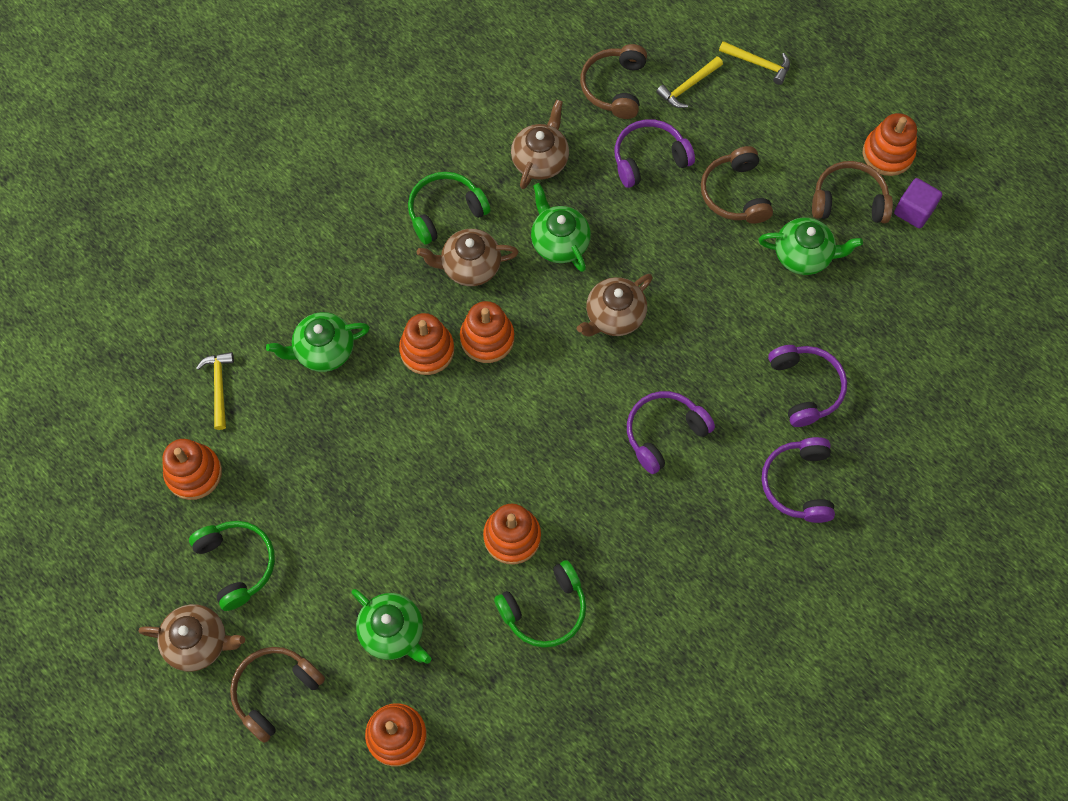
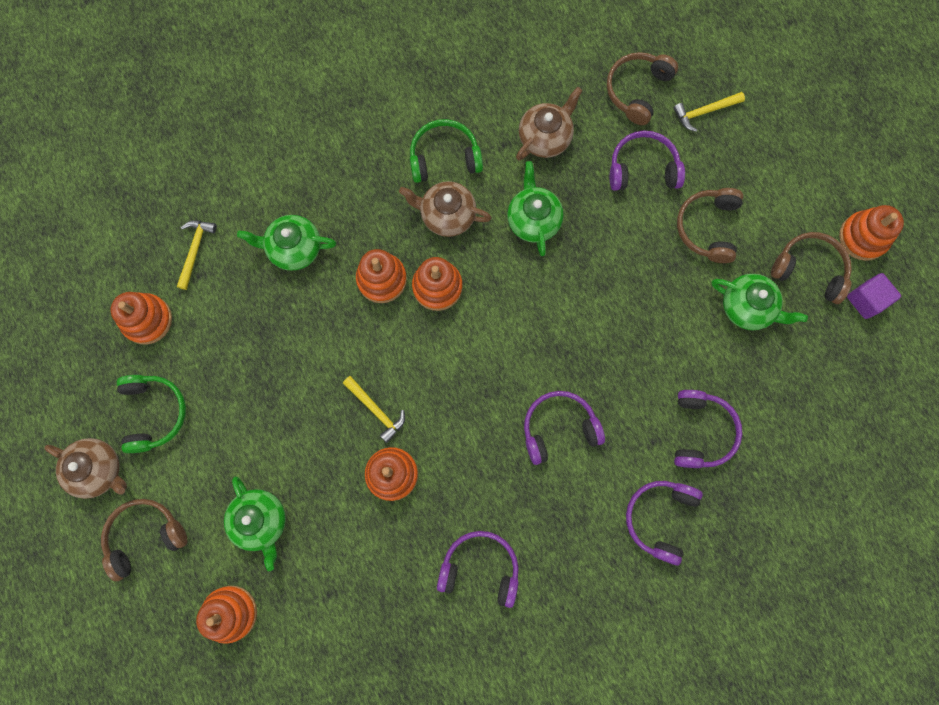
camera: 20 degrees right, 10 degrees up
(545, 609) = (395, 549): green headphones -> none
(614, 316) = (555, 305): brown teapot -> none
(638, 597) = (480, 568): none -> purple headphones
(759, 64) = (777, 111): yellow hammer -> yellow hammer (376, 410)

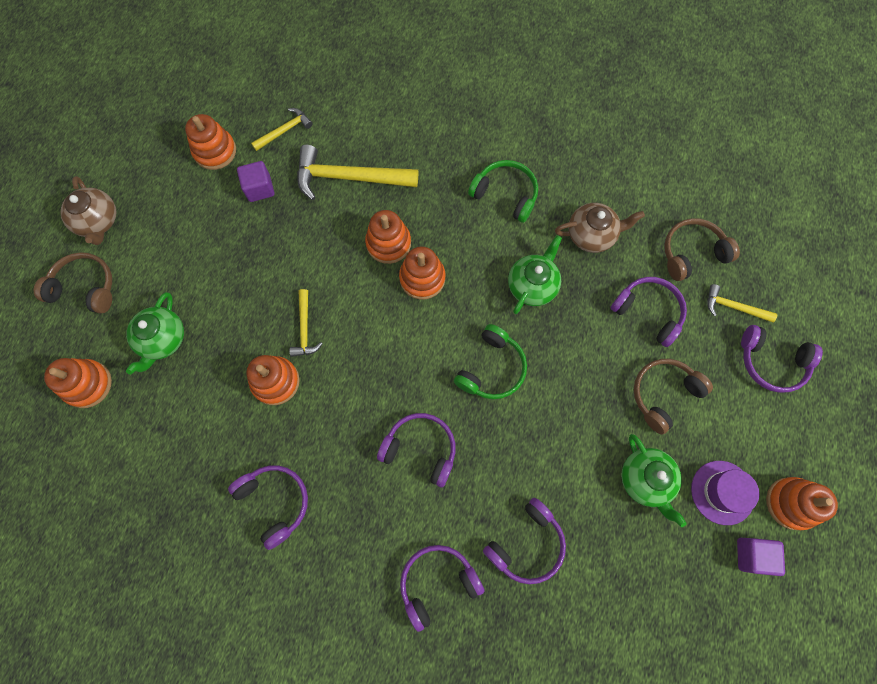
camera: 40 degrees right, 5 degrees down
(154, 413) = (164, 213): green headphones -> green headphones (492, 368)
(222, 321) = (259, 188): none -> purple cube
(294, 248) = (348, 177): green teapot -> yellow hammer
(447, 215) = (472, 235): brown teapot -> none
(766, 135) = (771, 362): none -> purple headphones
(809, 270) = (722, 492): brown headphones -> purple hat

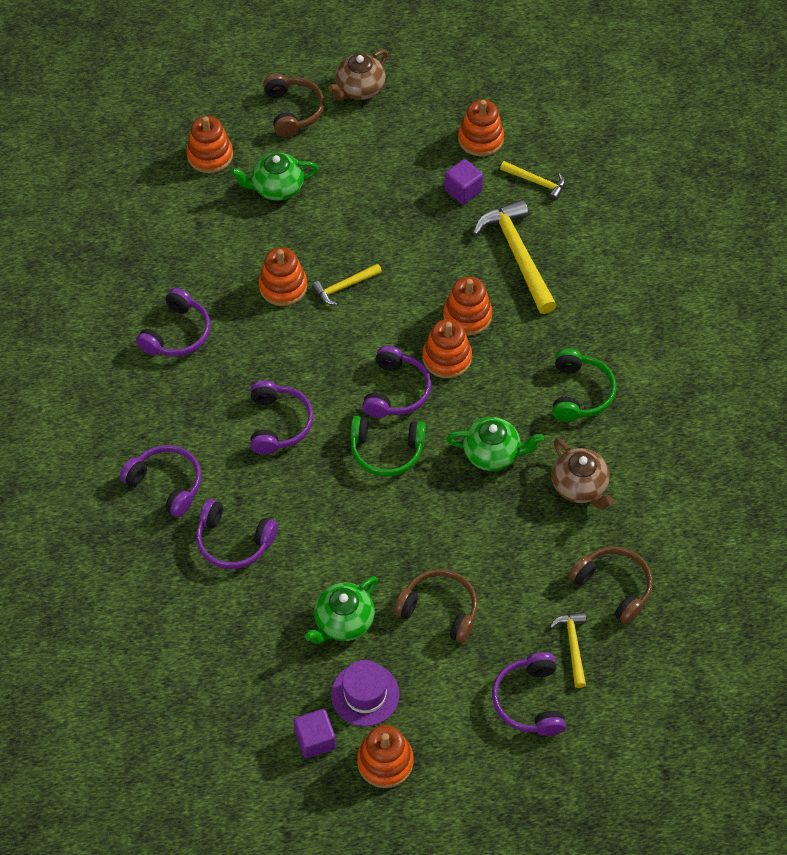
camera: 65 degrees right, 15 degrees down
(648, 312) = (522, 567): purple headphones -> purple headphones (396, 391)

